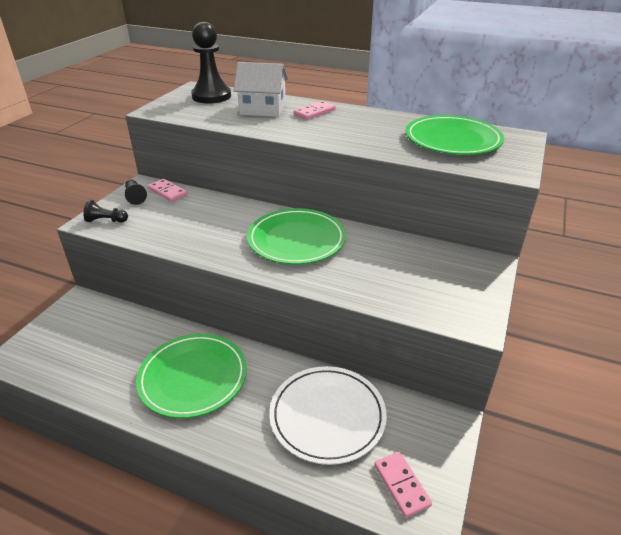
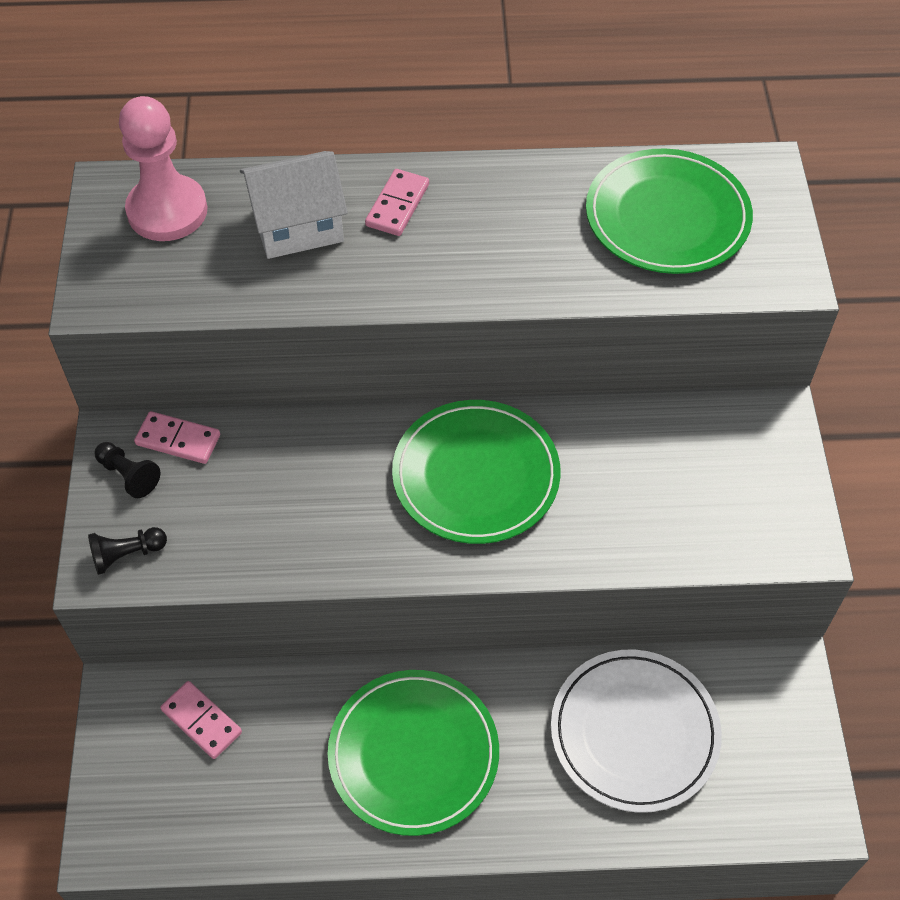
camera: 25 degrees left, 20 degrees up
(211, 96) = (167, 211): black pawn -> pink pawn
(401, 485) = (771, 789): pink domino -> pink domino (202, 721)

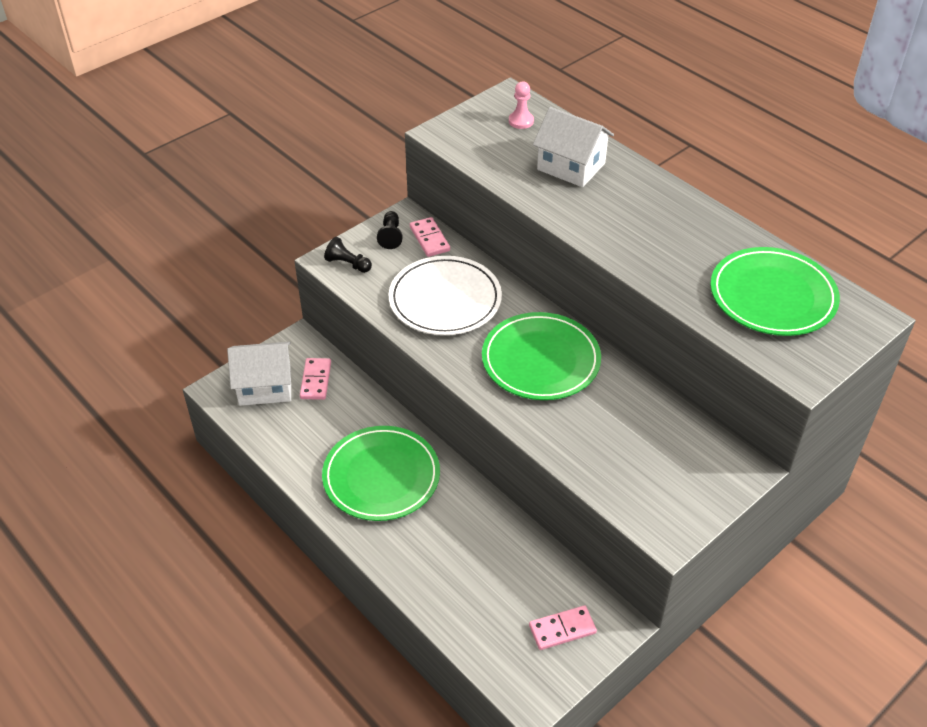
camera: 50 degrees right, 10 degrees down
(153, 786) = (265, 386): none -> white house
(167, 211) = (521, 121): pink pawn -> pink pawn, size x0.49
(397, 205) = (632, 191): pink domino -> pink domino (562, 629)
(634, 732) = (493, 568): white plate -> white plate (445, 300)

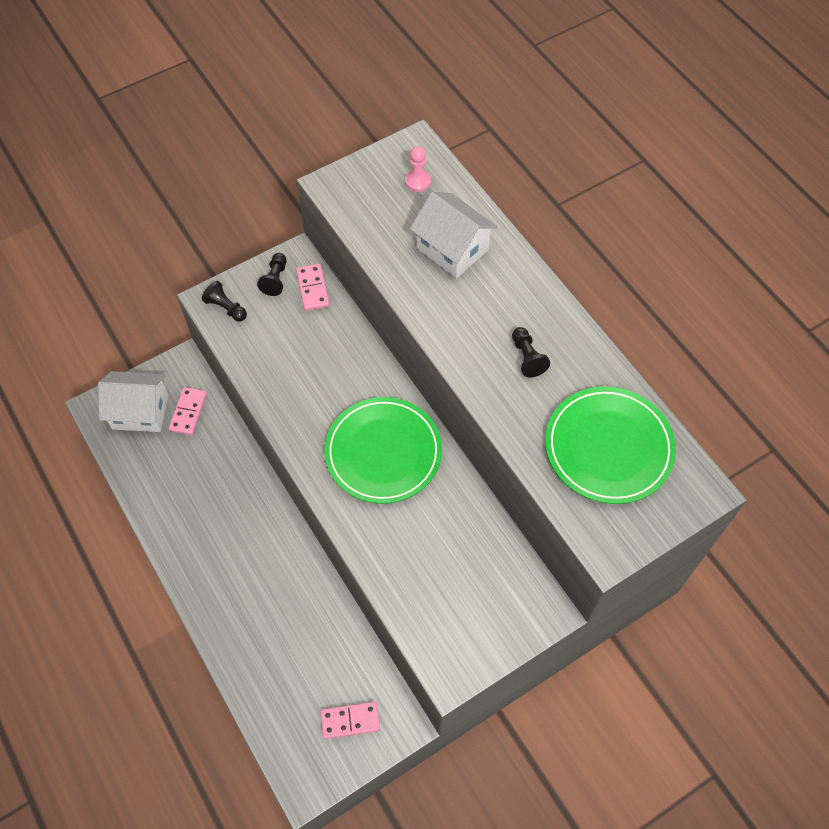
camera: 10 degrees right, 15 degrees up
(381, 476) = (225, 529): green plate -> none
(445, 300) = (309, 365): white plate -> none
(670, 238) = (527, 357): none -> black pawn

